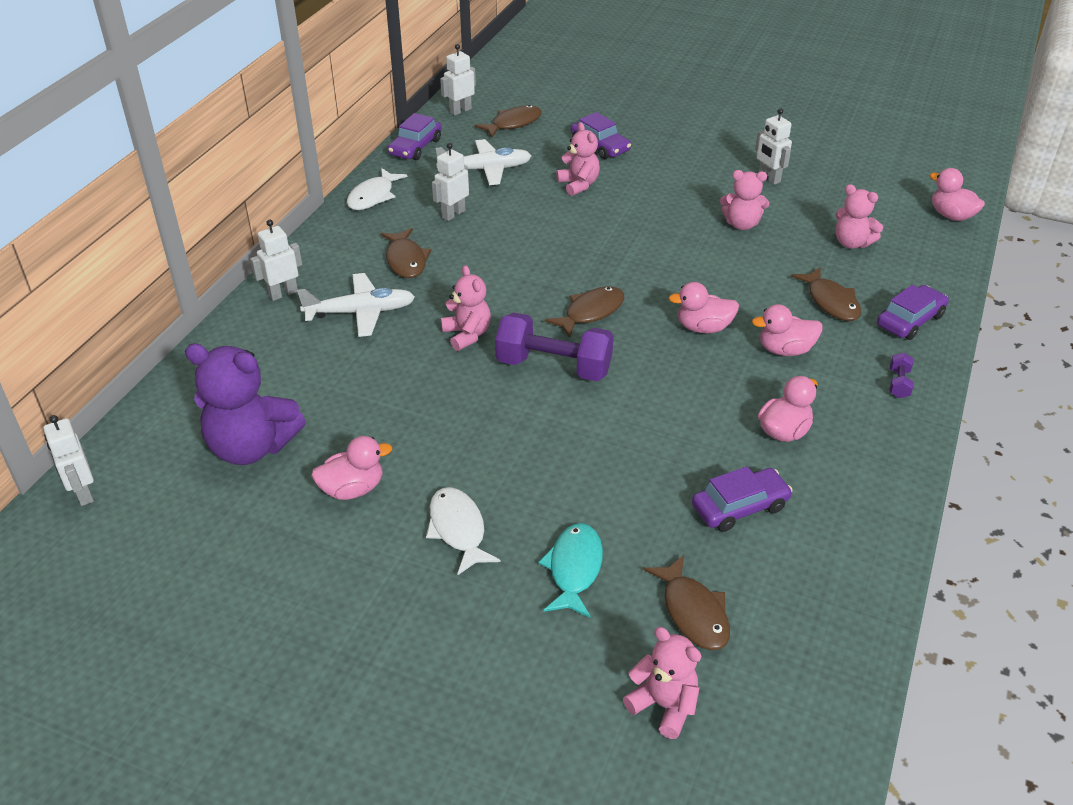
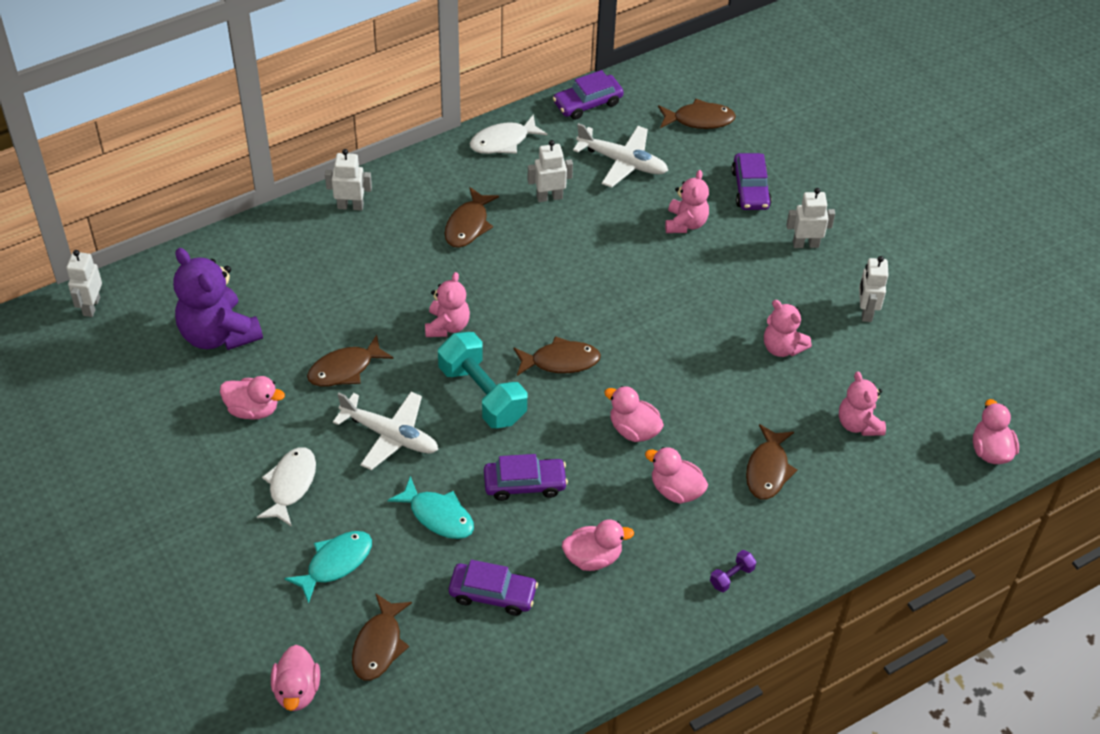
camera: 35 degrees right, 10 degrees up
(360, 312) = (389, 257): white plane -> white plane (389, 435)
(409, 411) = (345, 369): none -> brown fish
(460, 110) = (667, 78): white robot -> white robot (805, 244)
(554, 367) = (482, 394): purple dumbbell -> turquoise dumbbell
(622, 475) = (438, 515): none -> turquoise fish
(664, 705) = (297, 690): pink teddy bear -> pink duck
(910, 320) = (814, 528): purple car -> purple car (525, 484)

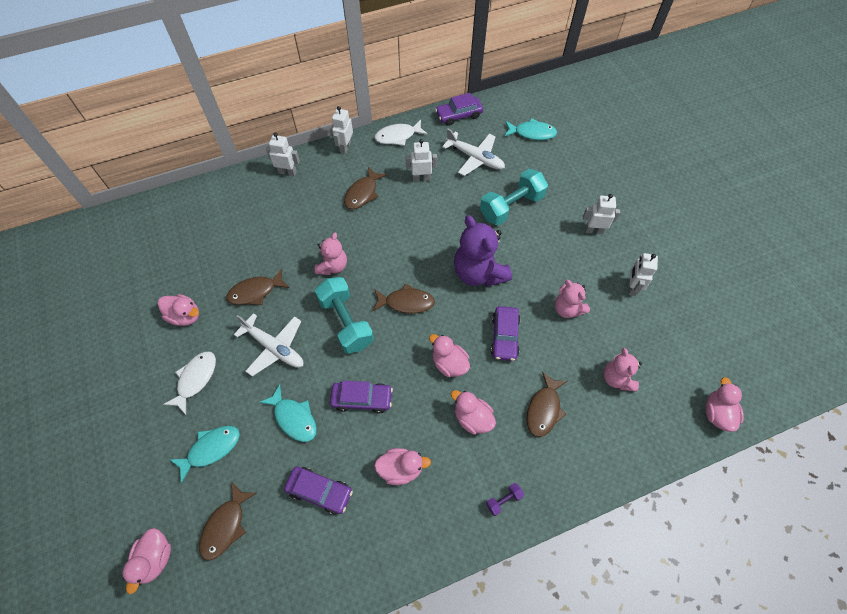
camera: 10 degrees right, 10 degrees up
(91, 306) = (100, 227): white robot -> white robot (345, 147)
(218, 334) = (177, 256): purple teddy bear -> purple teddy bear (478, 273)
(685, 223) = (511, 206): pink teddy bear -> turquoise dumbbell
(699, 119) = (532, 133): brown fish -> turquoise fish
(750, 189) = (560, 185): purple car -> purple car (504, 336)

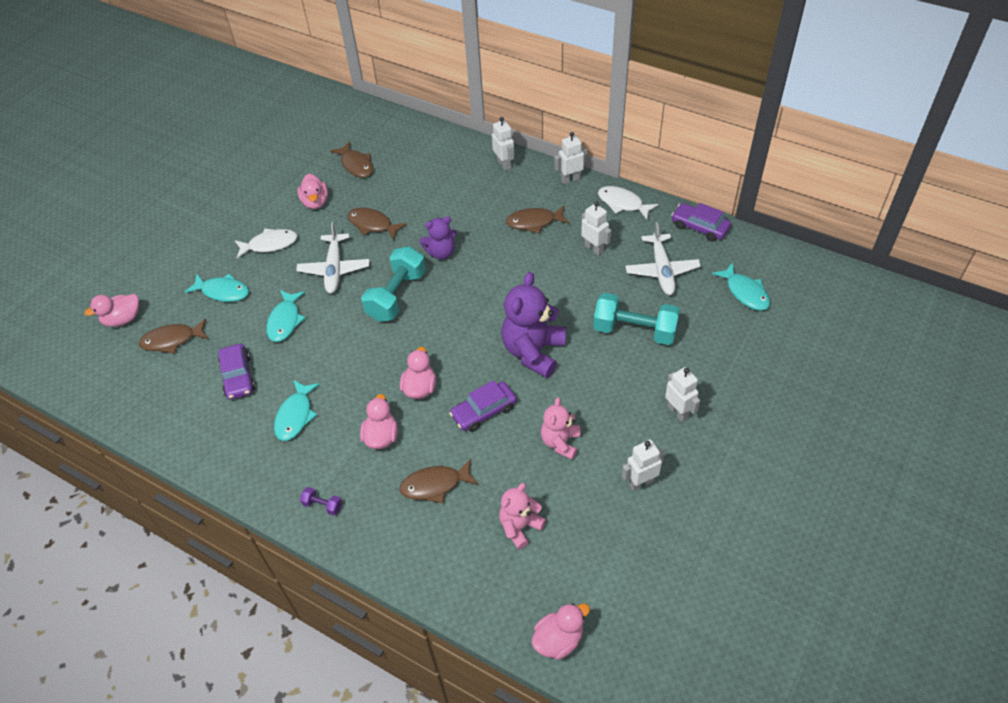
camera: 55 degrees right, 10 degrees down
(333, 266) = (441, 253): pink teddy bear -> purple teddy bear
(362, 399) = (336, 351): purple car -> none
(400, 469) = (295, 416): pink duck -> turquoise fish
(406, 302) = (453, 321): brown fish -> brown fish (356, 165)

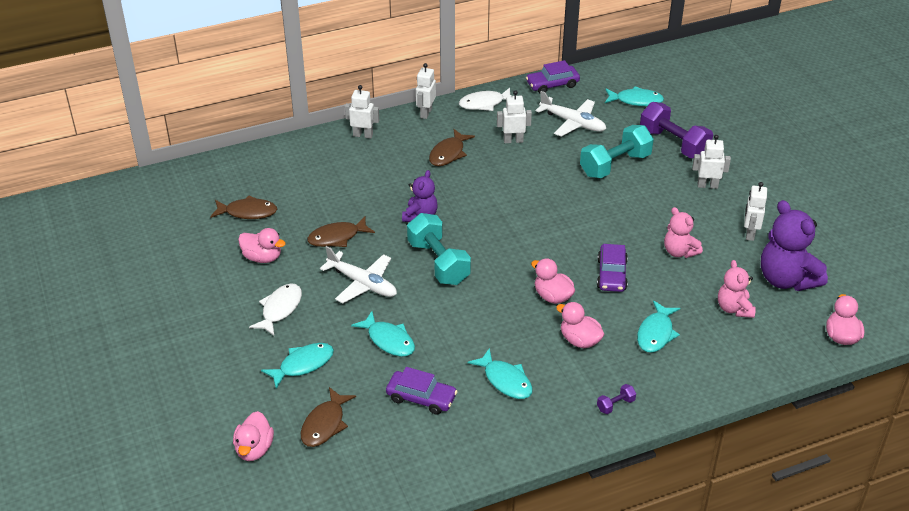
camera: 55 degrees left, 10 degrees down
(435, 485) = (656, 333): brown fish -> turquoise fish
(533, 352) = (581, 221): purple teddy bear -> purple teddy bear (786, 279)
(712, 354) = (673, 144): none -> purple dumbbell

